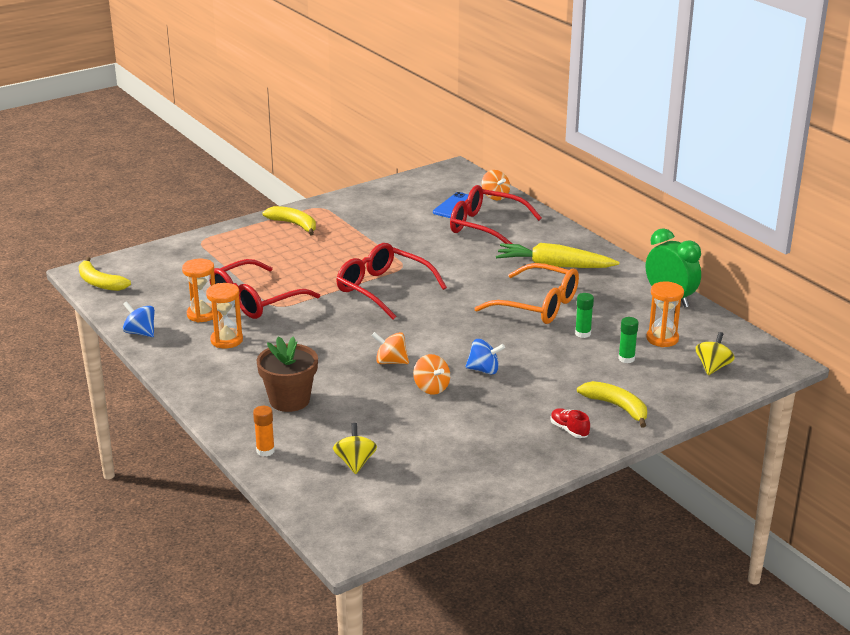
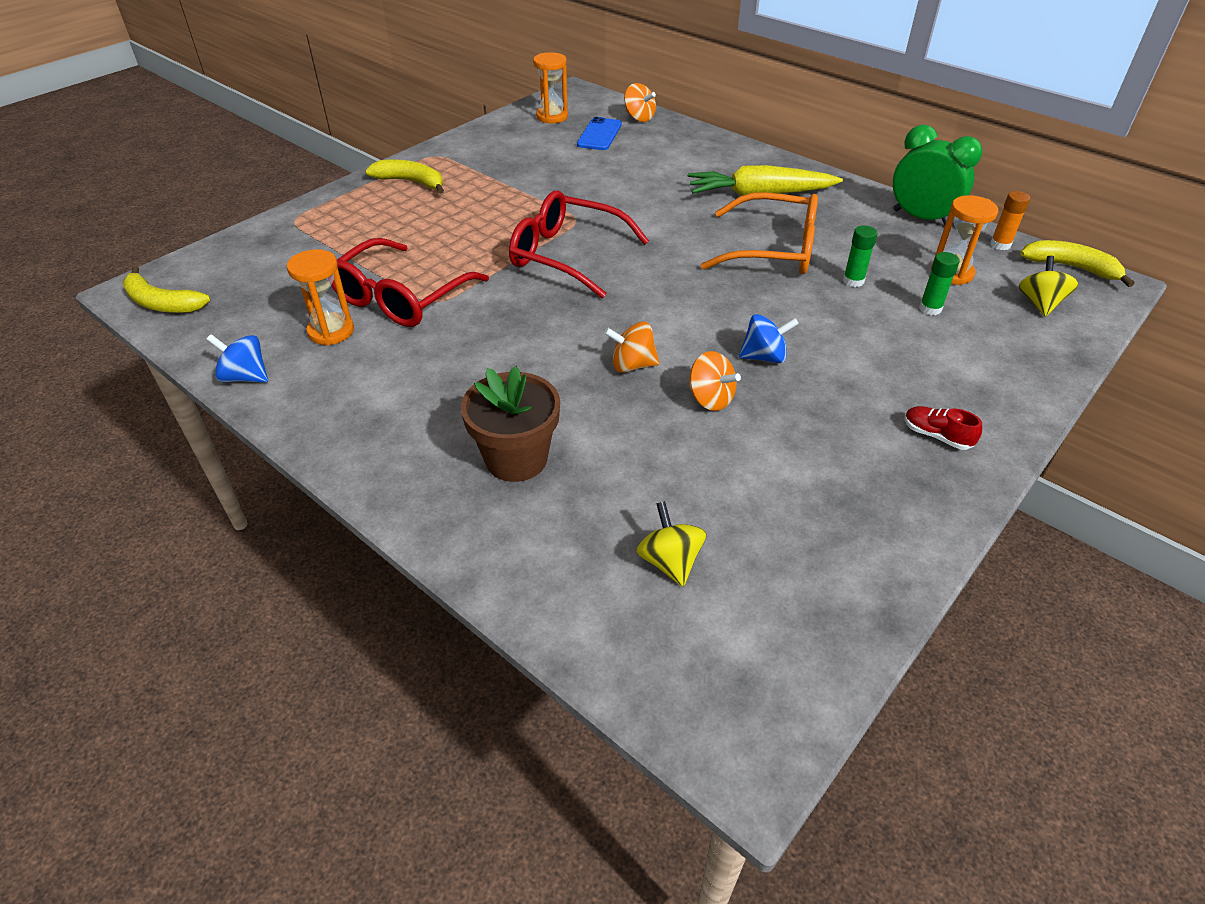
camera: 15 degrees left, 15 degrees up
(226, 340) = (381, 368): orange hourglass -> orange hourglass (552, 117)
(265, 451) = (518, 567): orange glue stick -> orange glue stick (1000, 244)
(486, 227) = (649, 155): red glasses -> none
(617, 407) = (971, 386): yellow banana -> yellow banana (1070, 267)

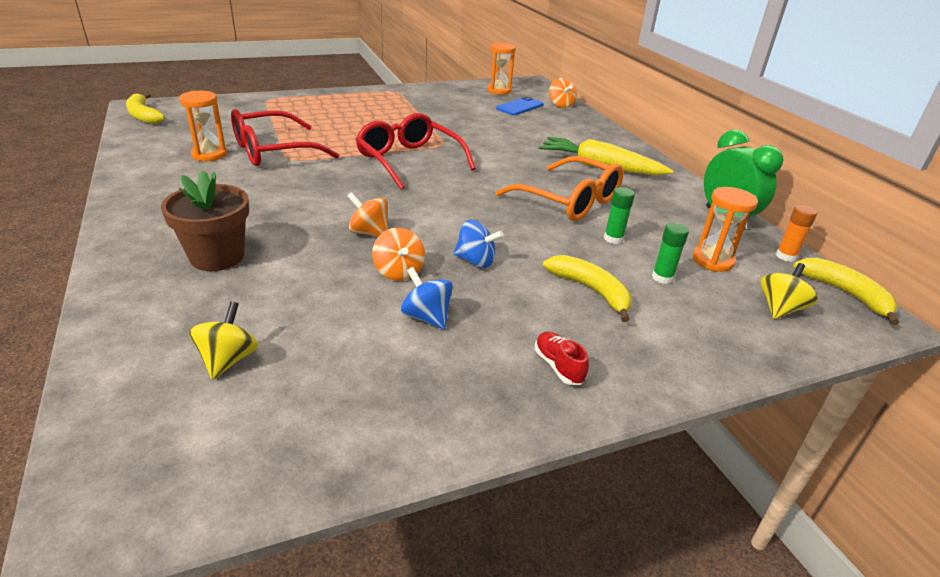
camera: 25 degrees right, 10 degrees down
(245, 377) = (131, 161): blue spinning top -> blue spinning top (426, 317)
(411, 182) = (362, 99): yellow banana -> yellow banana (591, 291)

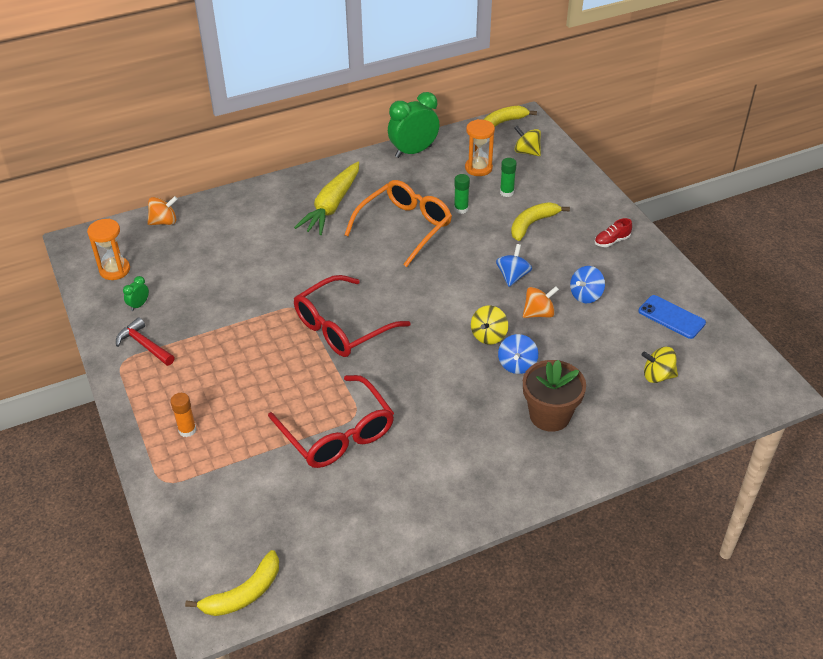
camera: 90 degrees left, 10 degrees up
(209, 155) = (357, 483): orange hourglass -> none
(312, 245) = (517, 365): none -> blue spinning top
(369, 233) = (488, 336): orange spinning top -> yellow spinning top
(411, 97) = (144, 345): none -> red hammer
(456, 96) = (139, 305): none -> green clock
(520, 107) = (173, 253): blue phone -> blue phone (671, 317)
(786, 256) = (463, 136): orange glue stick -> orange glue stick (187, 430)

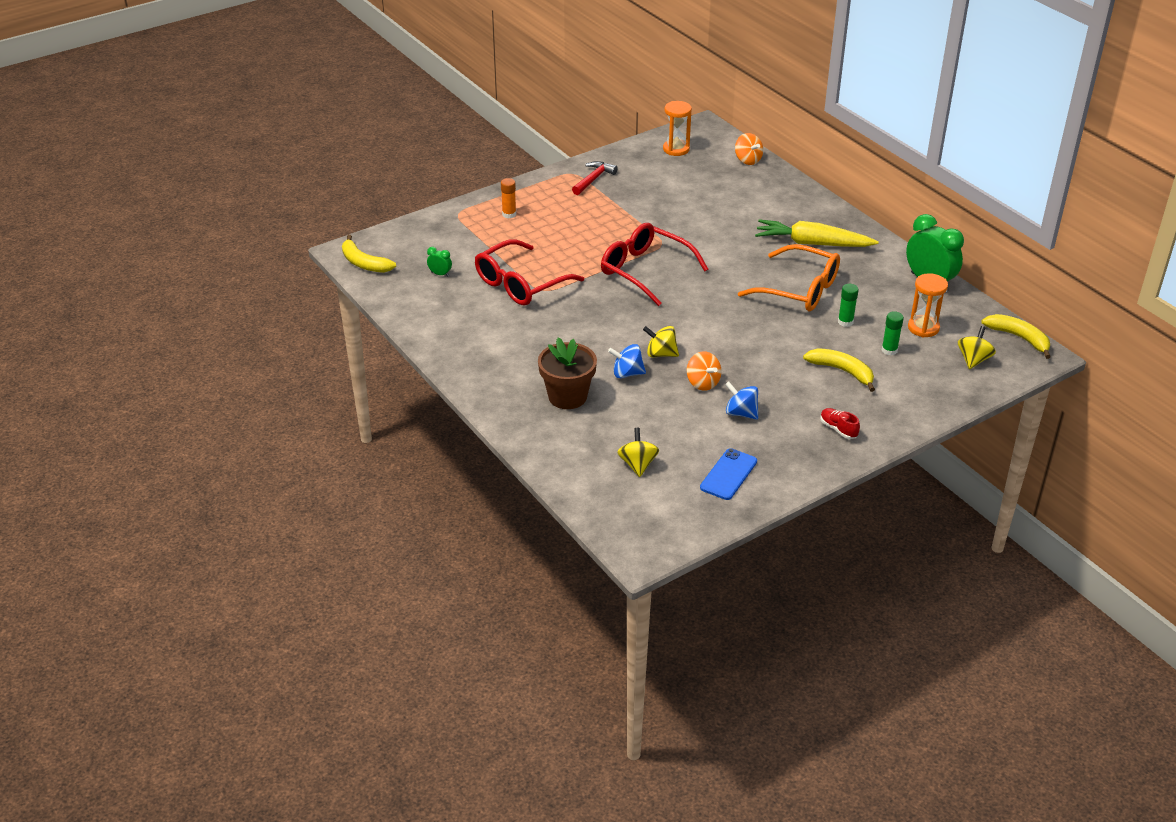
camera: 80 degrees right, 5 degrees down
(139, 305) = (638, 168): green clock -> green clock (440, 274)
(512, 276) = (752, 363): blue spinning top -> none

